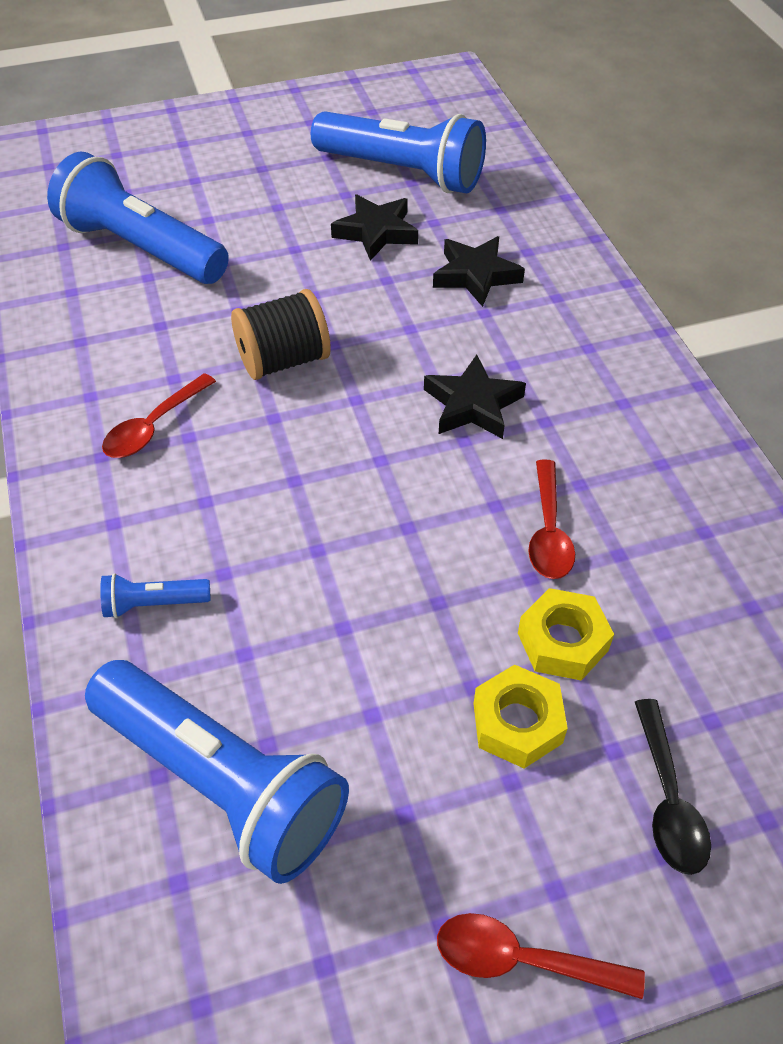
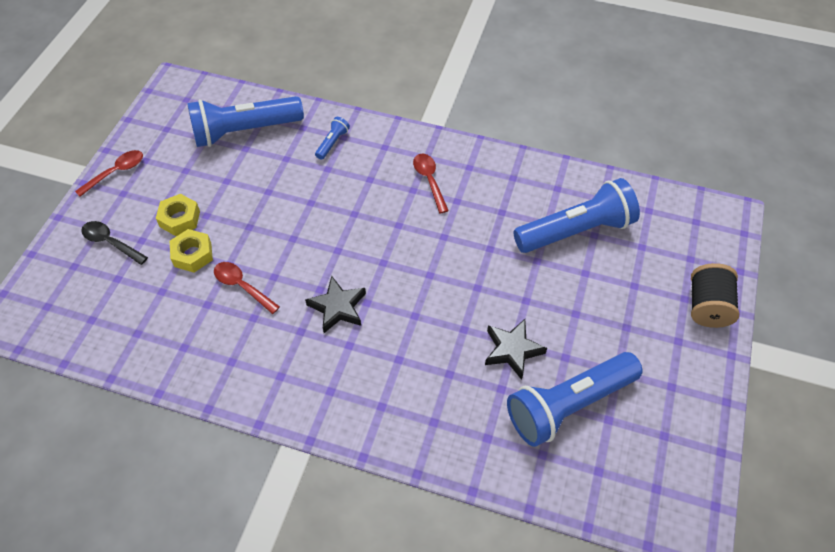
camera: 125 degrees right, 5 degrees up
(283, 360) = (434, 248): black spool -> black spool (707, 306)
(476, 275) = (432, 376): black star -> none

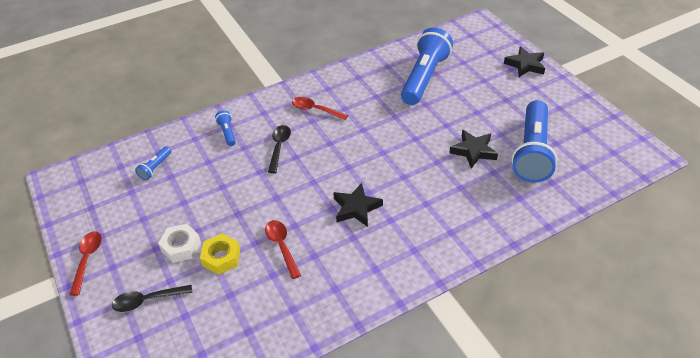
camera: 45 degrees left, 10 degrees down
(180, 219) = (181, 247): yellow nut -> white nut
(242, 286) = (282, 246): red spoon -> red spoon turned 75 degrees clockwise
(244, 131) = (155, 168): blue flashlight -> blue flashlight, size x0.42
(353, 192) = (279, 147): none -> black spoon
(707, 306) = (525, 65): black spool -> black star

